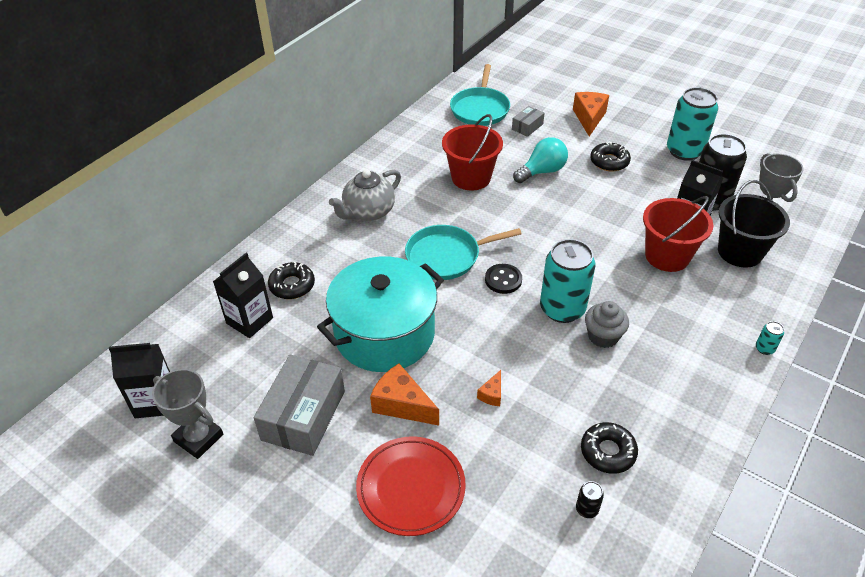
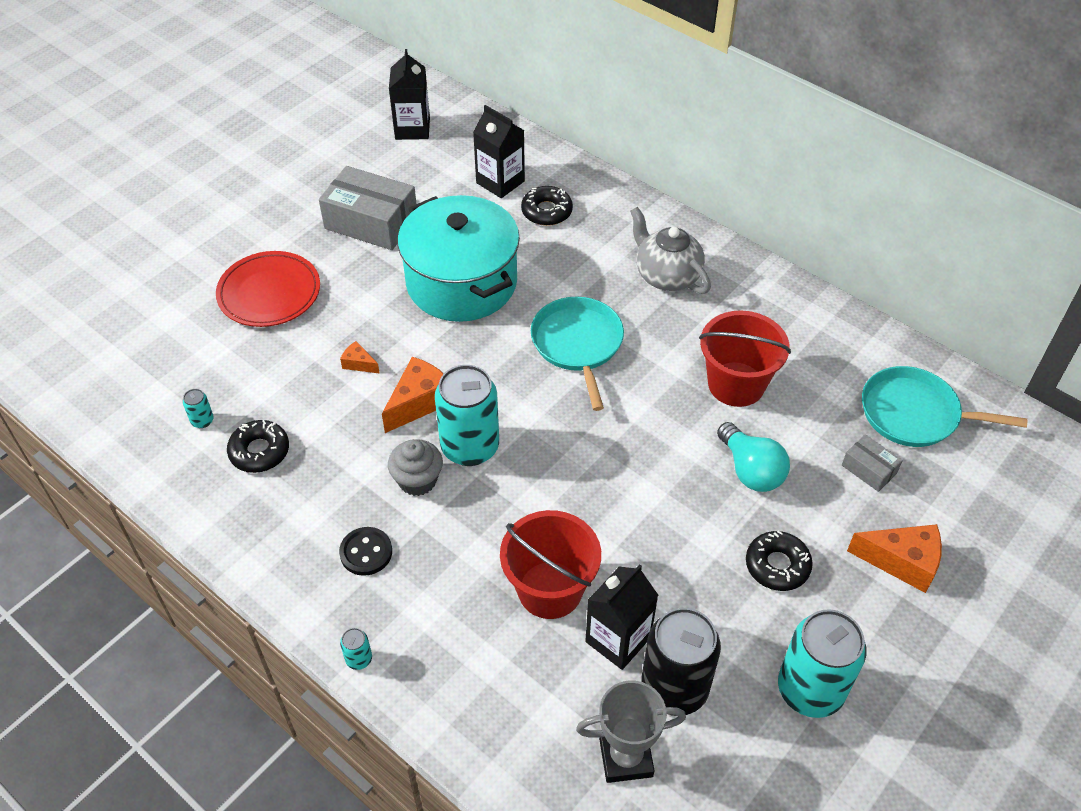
camera: 95 degrees right, 5 degrees up
(198, 438) = (365, 157): grey trophy -> none
(402, 404) = (365, 292): orange cheese -> orange cheese (419, 402)
(503, 280) = (529, 395): black button -> black button (366, 552)
(587, 509) = (202, 421): black can -> turquoise can
(740, 252) = (547, 693): black bucket -> none

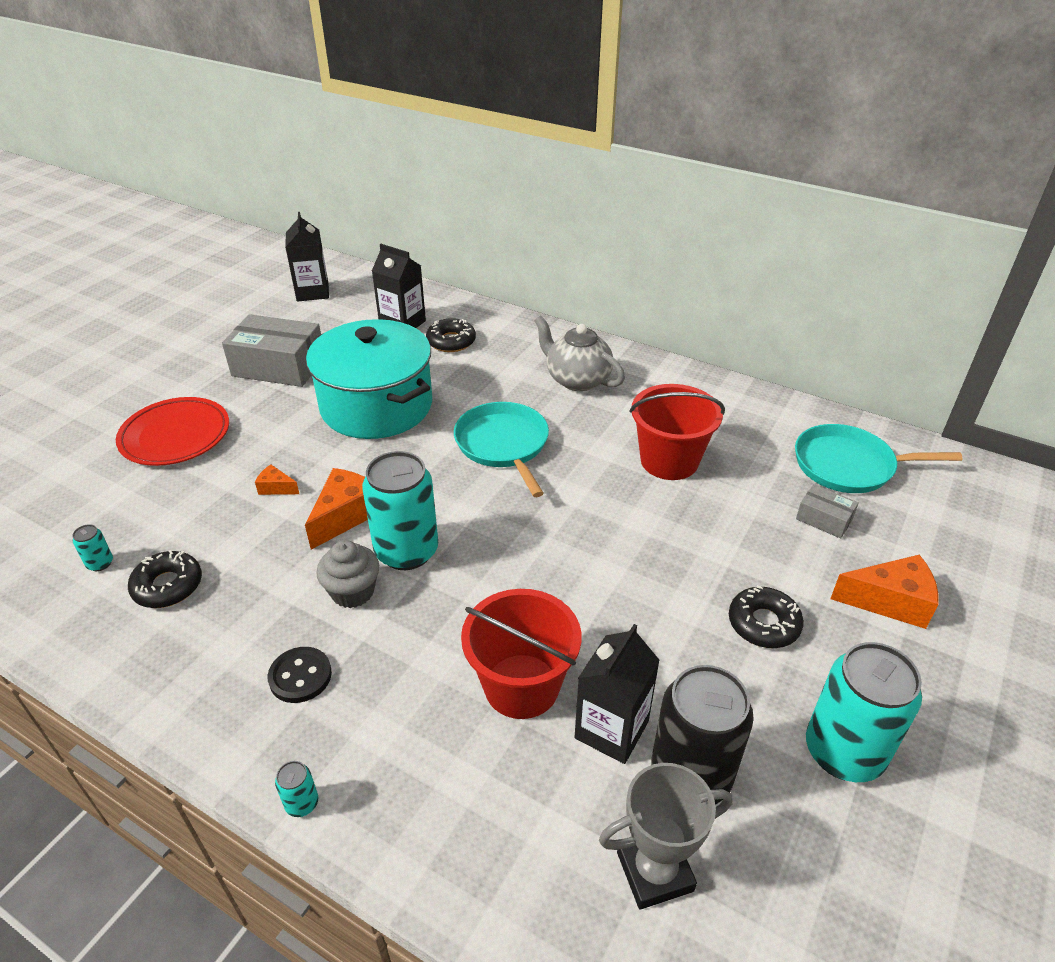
camera: 10 degrees left, 10 degrees down
(751, 470) = (707, 535): turquoise light bulb -> none

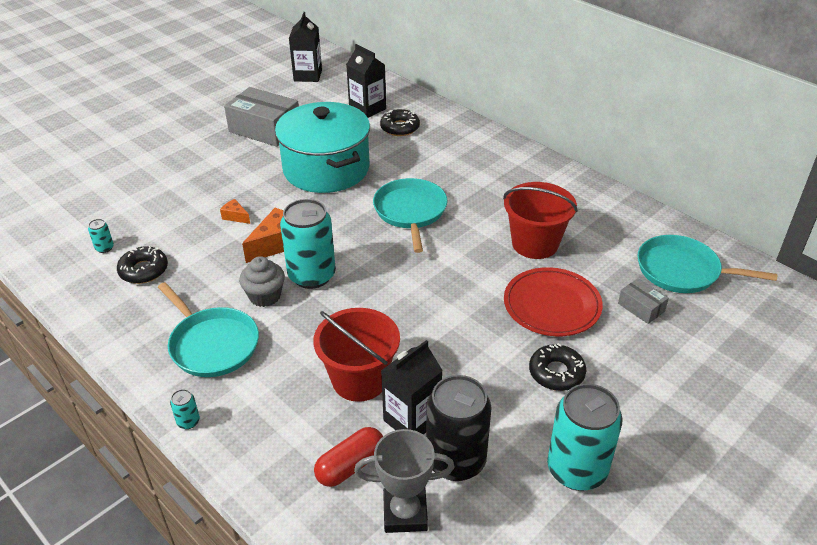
camera: 15 degrees right, 0 degrees up
(175, 436) = (177, 169): red plate -> red plate (552, 305)
(300, 676) = (212, 344): black button -> turquoise pan
(555, 817) = (350, 466): none -> red capsule
(577, 379) = (487, 171): grey teapot -> none
(890, 602) = (665, 376): orange cheese -> none

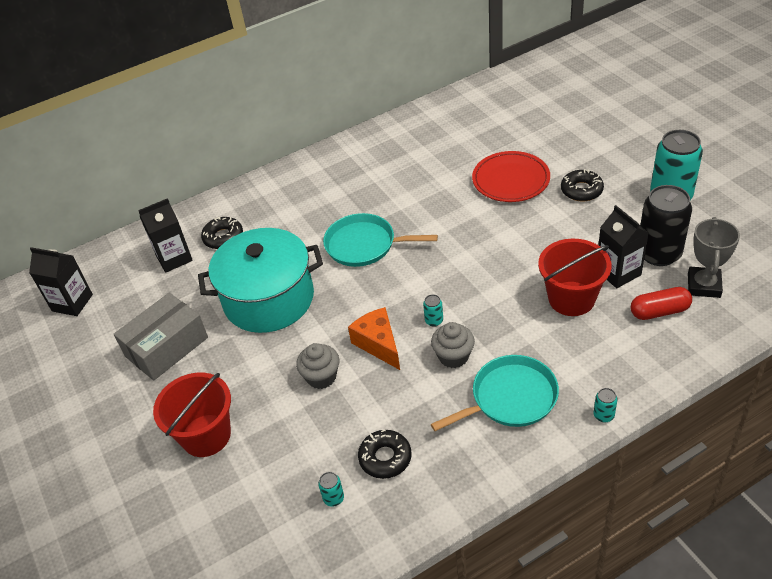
camera: 70 degrees left, 5 degrees up
(235, 217) = (321, 377): orange cheese -> grey cupcake
(312, 276) = (434, 321): turquoise can -> turquoise can, size x0.40
(350, 466) = (659, 311): red capsule -> red capsule turned 75 degrees counterclockwise
(535, 244) = (435, 176): red bucket -> red bucket (206, 435)
(641, 307) = (523, 137): grey box -> none
(682, 271) = (490, 110): turquoise pan -> none

